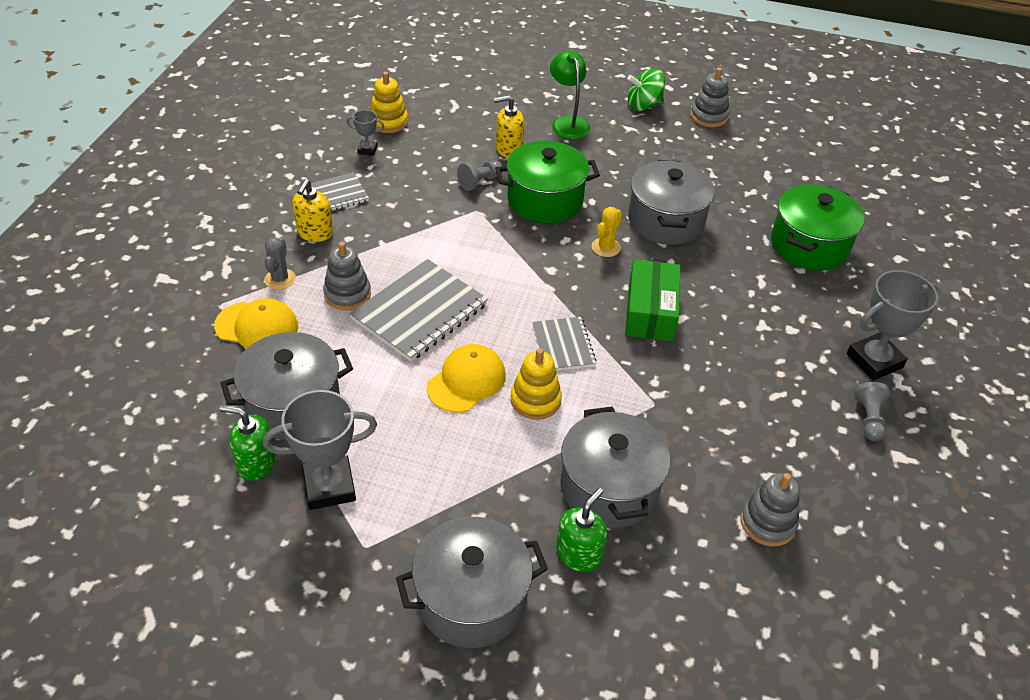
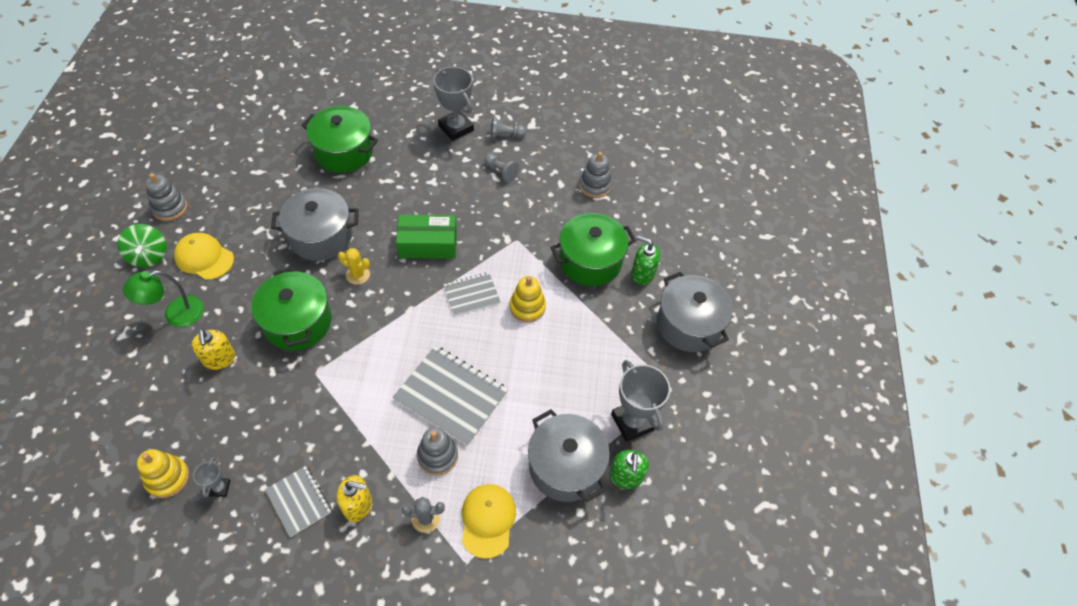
camera: 100 degrees left, 10 degrees up
(466, 381) = (518, 352): yellow cap -> yellow cap (204, 258)
(480, 182) = (272, 376): grey pawn -> grey pawn (501, 172)
(609, 488) = (590, 261): grey pot -> green pot

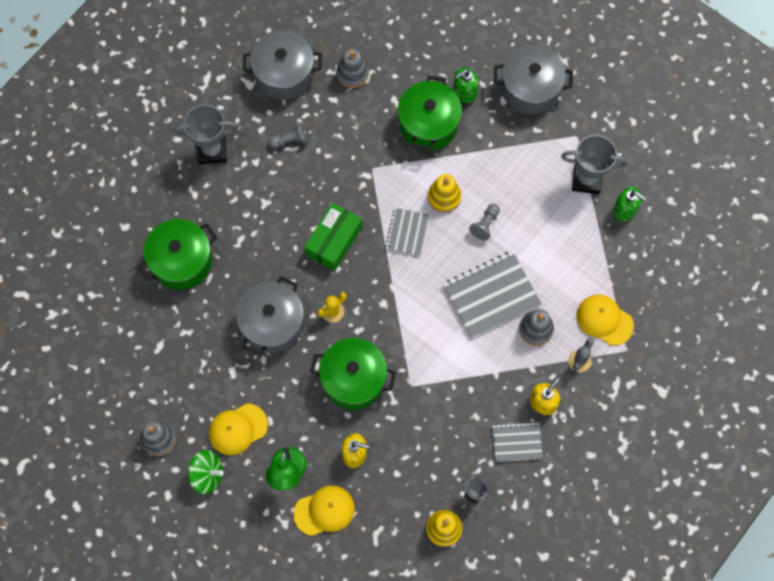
camera: 55 degrees left, 15 degrees up
(147, 362) = (324, 511): none -> yellow cap
(505, 135) = (248, 113): grey pawn -> grey pawn (485, 225)
(565, 467) = (594, 246): grey pot -> grey pot (284, 74)

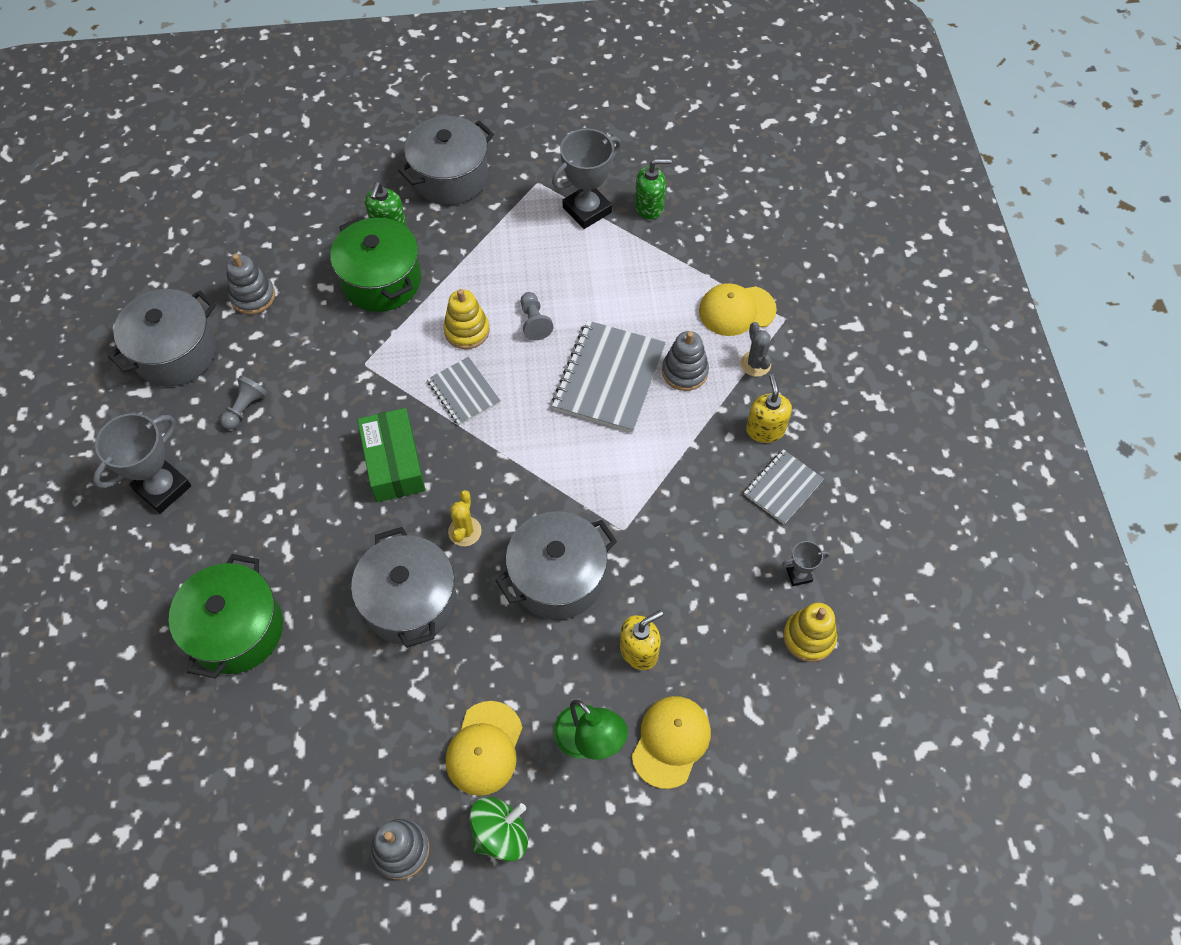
camera: 45 degrees left, 10 degrees down
(353, 379) = (557, 577): green pot -> grey pot

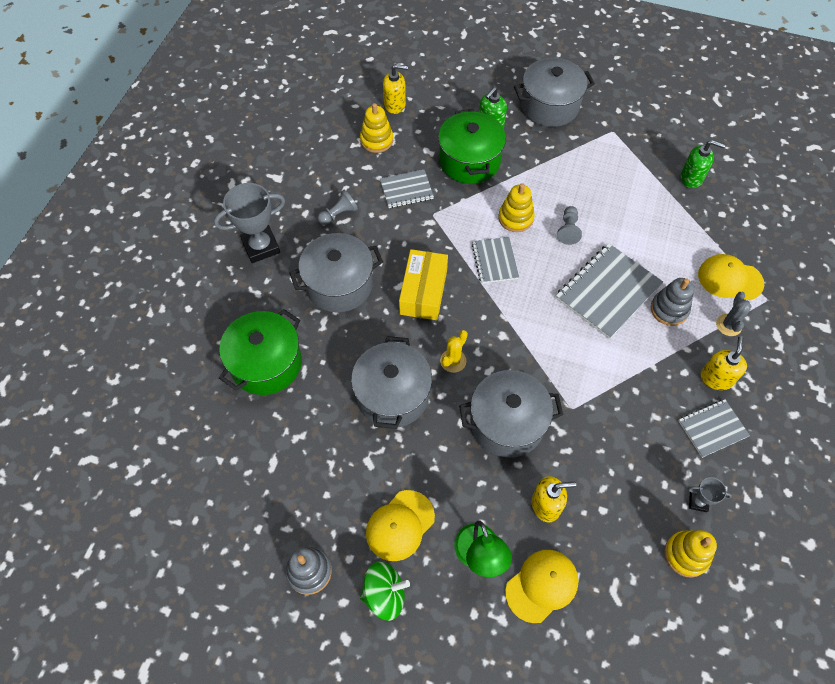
camera: 25 degrees right, 0 degrees up
(175, 353) = (309, 159): grey pot -> grey pot (339, 284)
(253, 296) = (376, 140): grey stacking toy -> yellow stacking toy
(256, 242) = (395, 104): none -> yellow soap dispenser
(318, 346) = (406, 190): none -> grey notebook
(394, 463) = (423, 292): green box -> yellow box
(587, 210) = (642, 163): grey trophy -> none

